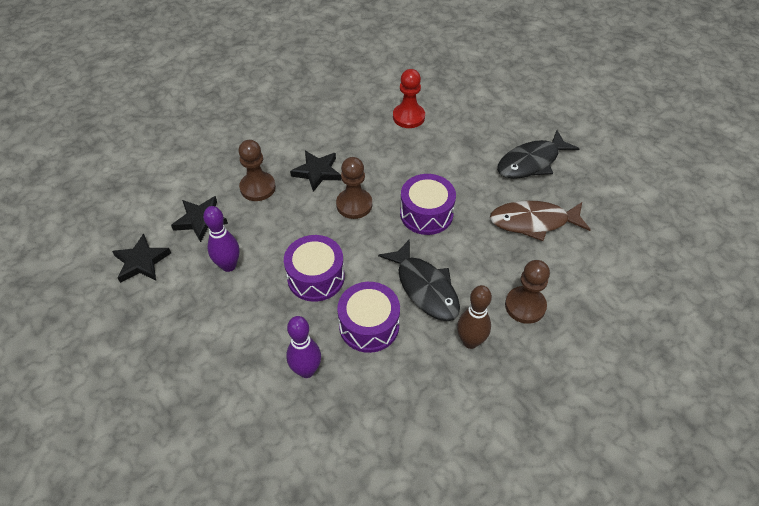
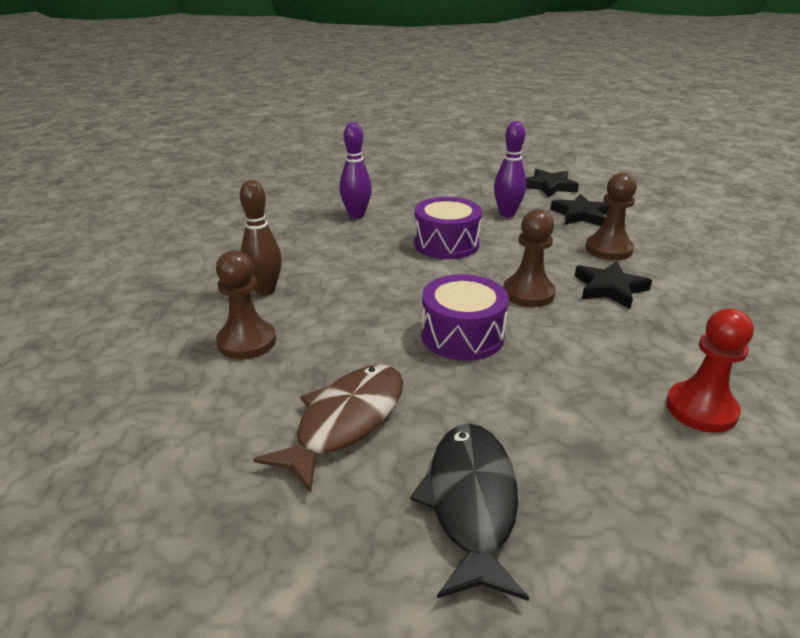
camera: 125 degrees right, 20 degrees down
(369, 325) = (359, 250): purple drum -> none
(425, 288) = (358, 291): black fish -> none

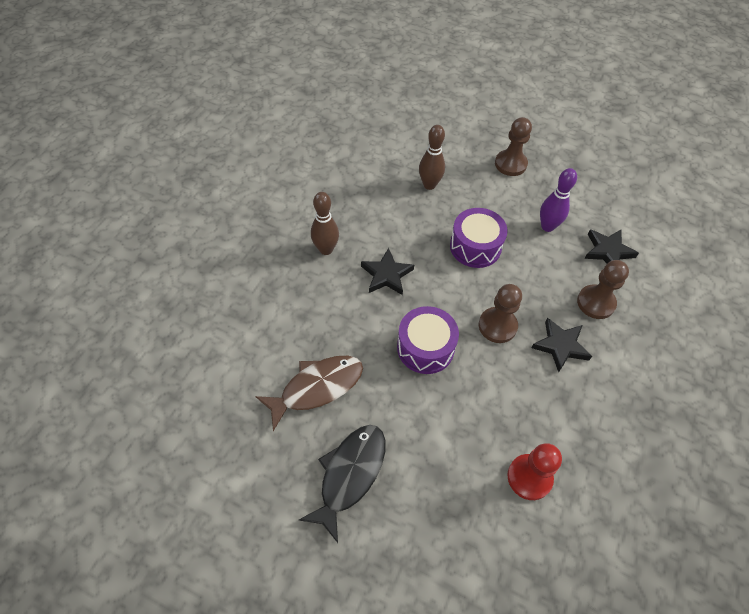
camera: 25 degrees right, 25 degrees up
(247, 342) = (294, 296): brown pawn -> brown pawn (510, 164)
(356, 215) = (429, 185): purple bowling pin -> brown bowling pin
(549, 186) = (611, 202): black star -> black star (386, 275)

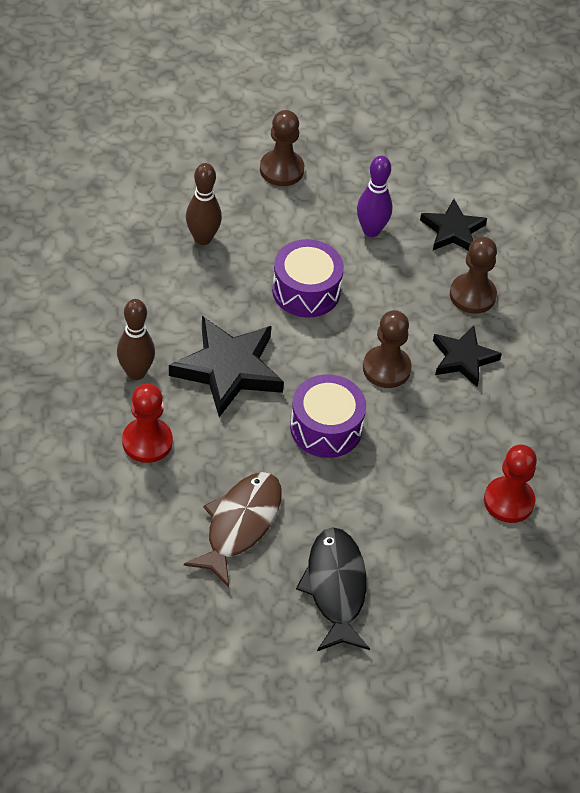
camera: 35 degrees left, 5 degrees down
(299, 298) = (147, 442): none -> red pawn
(386, 275) = (228, 369): black star -> black star, size x1.61

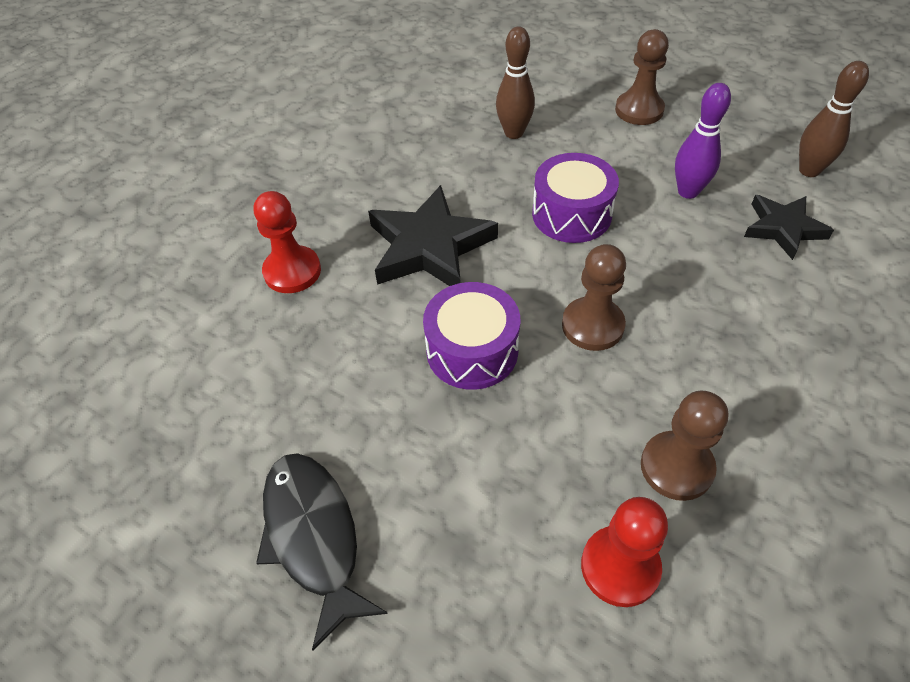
camera: 45 degrees right, 0 degrees up
(136, 373) = (346, 210): brown bowling pin -> brown bowling pin (809, 170)
(240, 525) = (290, 399): brown fish -> none
(335, 588) = (314, 537): black fish -> black fish turned 60 degrees counterclockwise
(463, 358) = (694, 360): black star -> none
(472, 295) = (758, 300): brown pawn -> brown pawn (676, 467)

